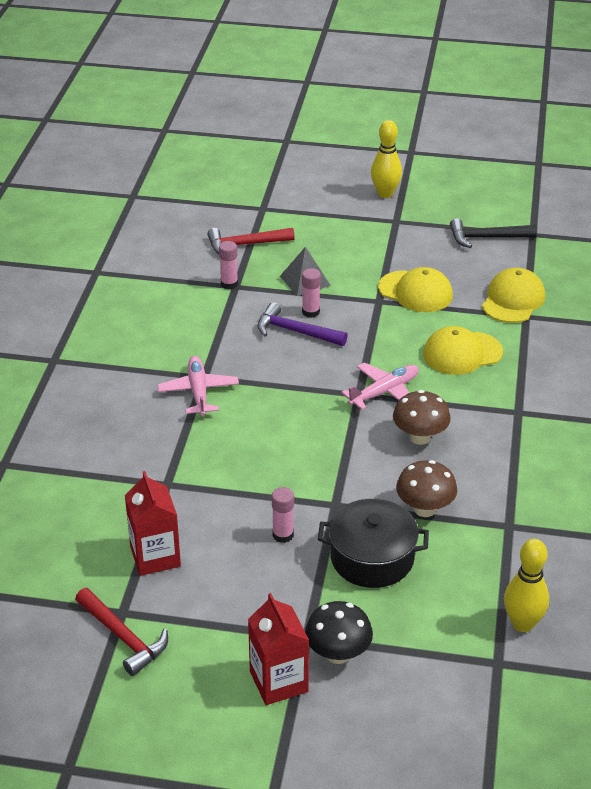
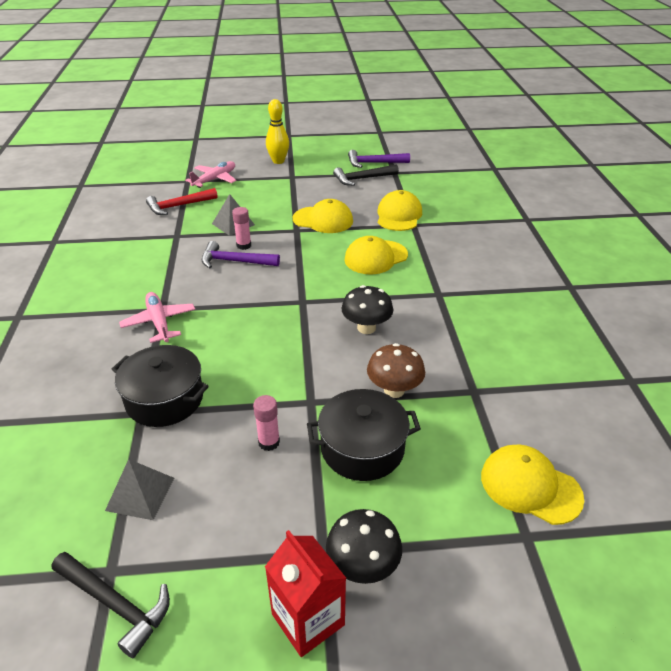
camera: 15 degrees left, 0 degrees up
(124, 637) = (116, 604): red hammer -> black hammer
(155, 556) = (140, 493): red carton -> grey pyramid
(191, 475) = (164, 399): none -> black pot
(229, 284) = (171, 235): pink glue stick -> none
(384, 392) = (323, 296): pink plane -> pink plane (214, 179)
(420, 437) = (366, 328): brown mushroom -> black mushroom
(511, 215) = (374, 163): none -> purple hammer
(522, 623) = (530, 486): yellow bowling pin -> yellow cap

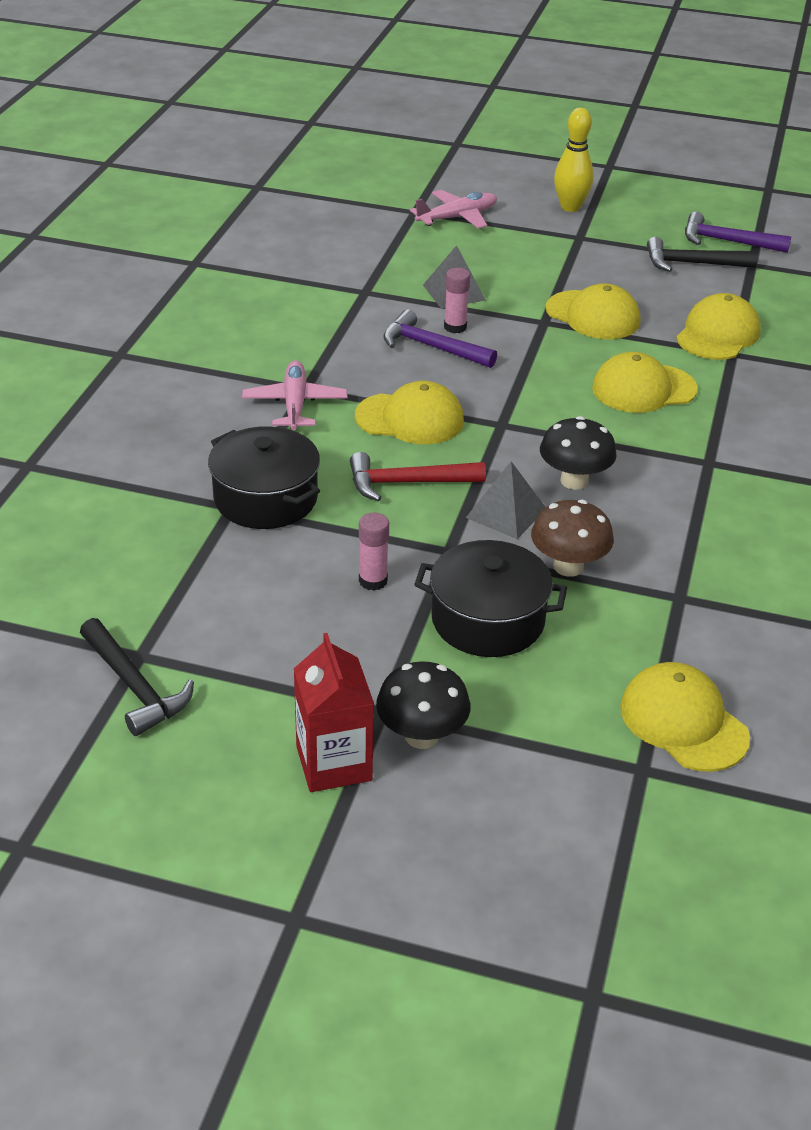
camera: 20 degrees right, 0 degrees up
(140, 493) = (198, 591): grey pyramid -> grey pyramid (506, 513)
(178, 206) = (385, 248): red hammer -> red hammer (407, 483)
(242, 313) = (410, 419): none -> yellow cap

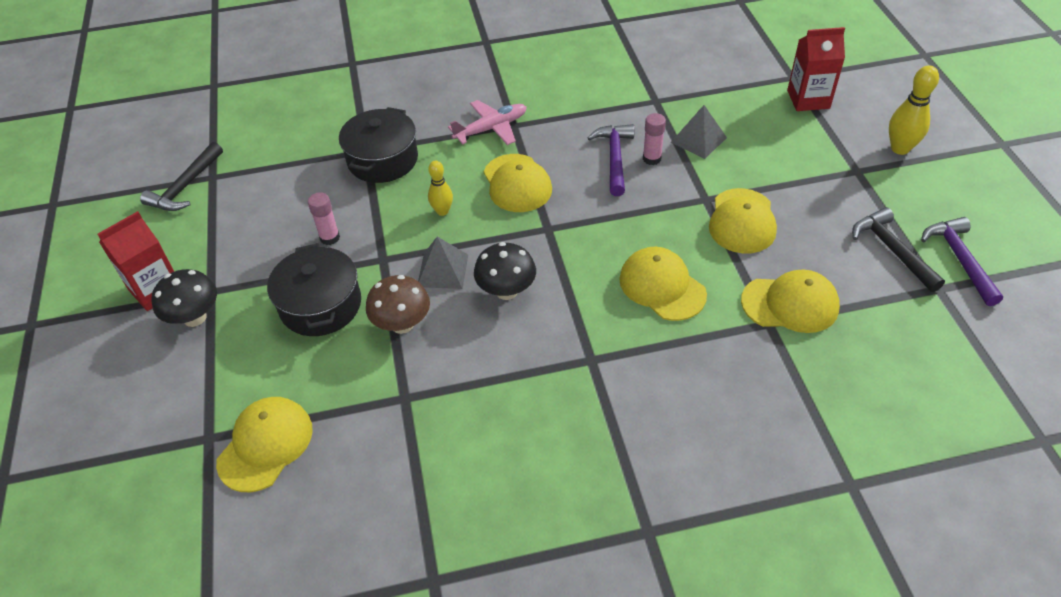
camera: 65 degrees right, 10 degrees up
(407, 483) = (442, 211): red hammer -> yellow bowling pin
(456, 217) = (808, 99): pink plane -> red carton

